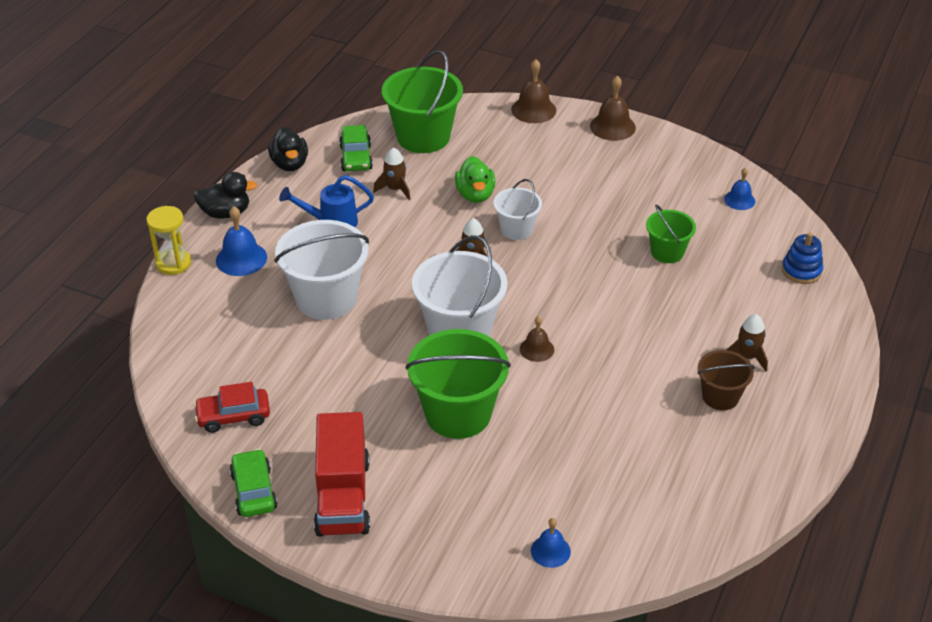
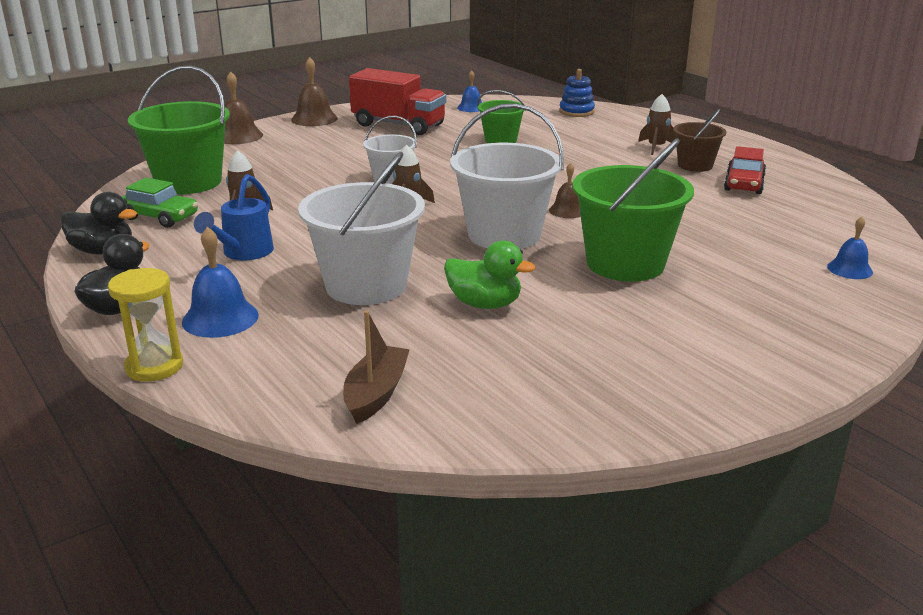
camera: 60 degrees left, 15 degrees down
(199, 362) = (376, 394): none -> brown boat
(233, 416) = (508, 392): red car -> red car (744, 184)
(254, 491) = (659, 410): green car -> none
(343, 496) = (708, 354): red truck -> red truck (398, 125)
(475, 195) = (315, 183): green duck -> green duck (484, 304)

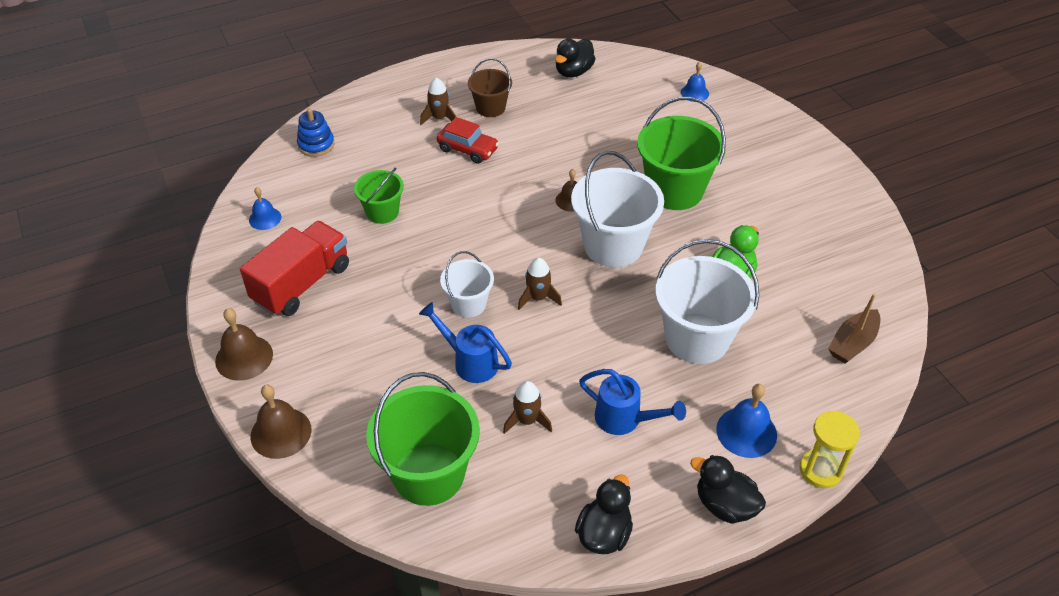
camera: 80 degrees left, 20 degrees up
(160, 217) = (526, 492): green car -> none
(317, 186) = (470, 361): none -> blue watering can
(376, 394) = (852, 343): brown boat -> brown boat turned 75 degrees counterclockwise
(744, 184) = (539, 94): red car -> red car (468, 149)
(808, 198) = (573, 72): none -> black duck

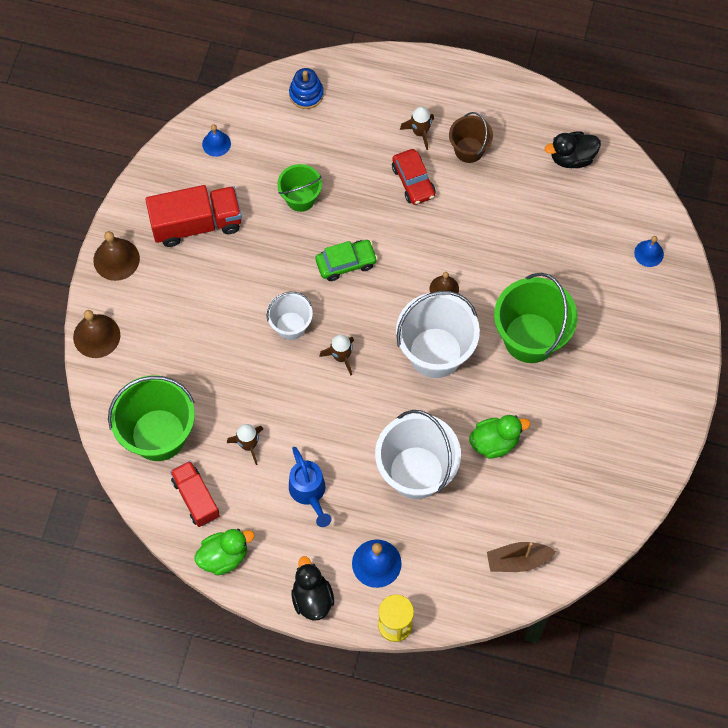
camera: 40 degrees right, 20 degrees up
(470, 231) = (346, 263): none -> green car
(470, 361) = (252, 373): blue watering can -> none
(522, 502) = (196, 498): none -> red truck
(604, 534) = (224, 556): black duck -> green duck

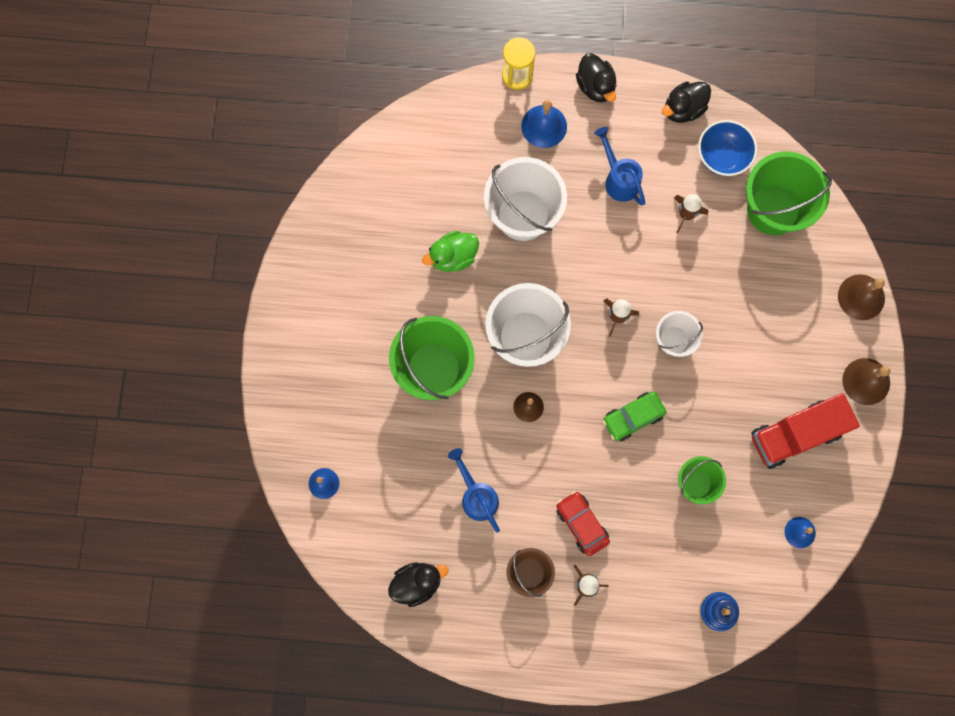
camera: 170 degrees right, 10 degrees up
(196, 498) = (722, 157): red truck -> blue bowl
(224, 556) = (683, 109): green duck -> black duck
(506, 220) = (477, 496): none -> blue watering can
(518, 560) = (415, 150): brown boat -> none

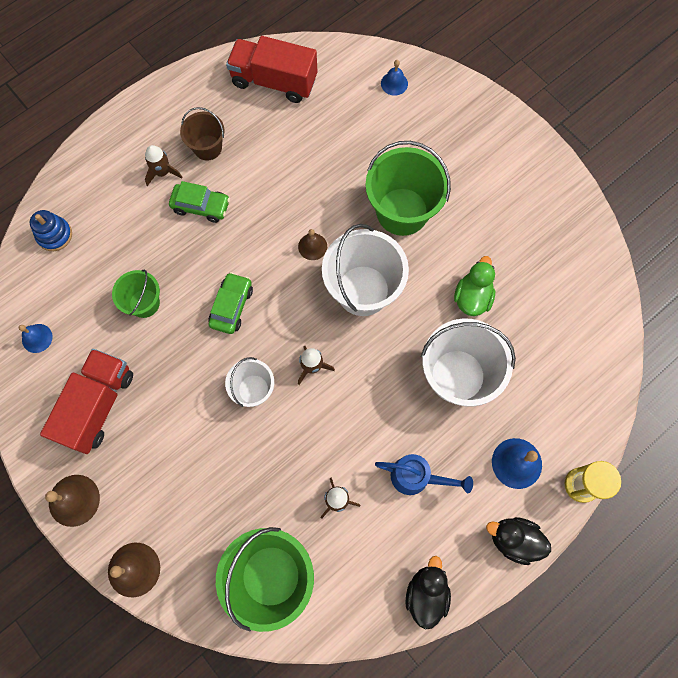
camera: 135 degrees right, 5 degrees down
(417, 583) = (274, 81): black duck -> red truck
(477, 496) = (289, 161): blue watering can -> none
(581, 524) = (201, 206): red car -> green car
(722, 157) = (354, 582): blue bowl -> none

